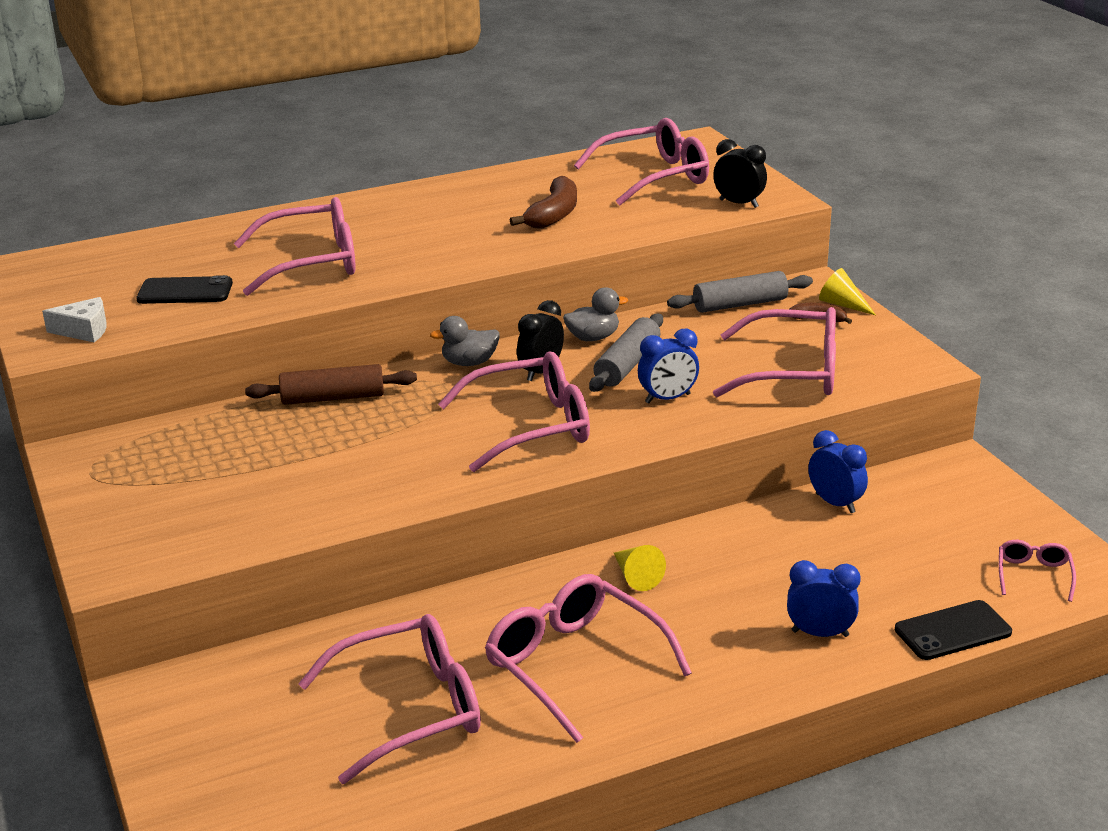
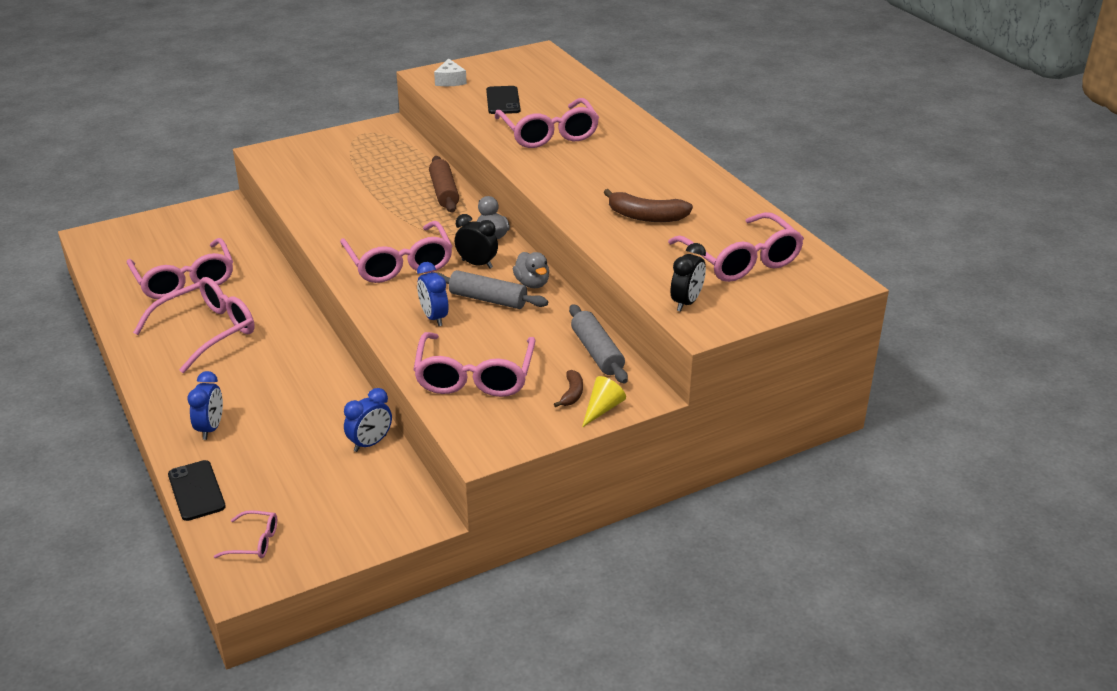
camera: 85 degrees right, 5 degrees up
(636, 576) = (293, 352): yellow cone -> none

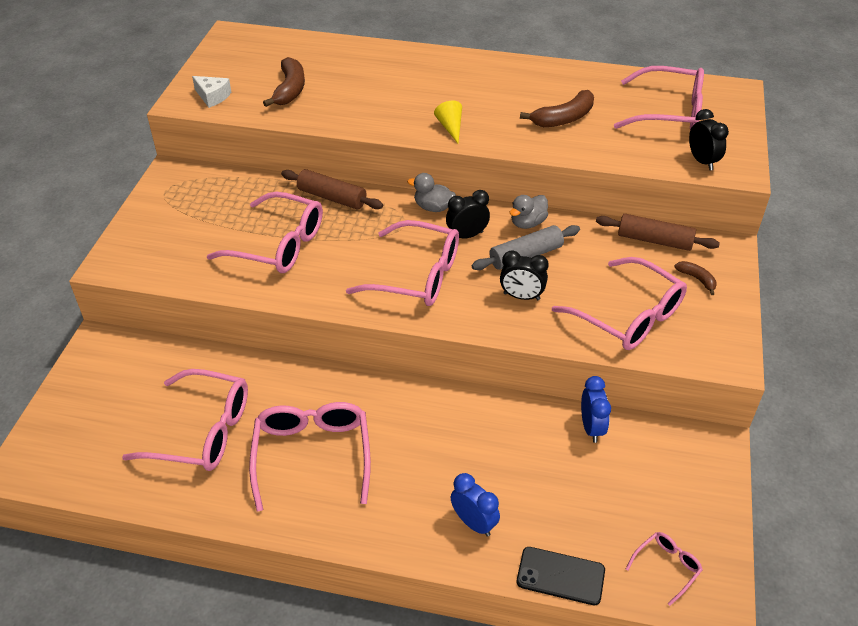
camera: 50 degrees left, 10 degrees up
(434, 317) = (521, 296): blue clock -> black clock
(503, 101) = (290, 90): black phone -> brown banana
(532, 283) = (527, 223): grey duck -> grey duck turned 120 degrees clockwise
(549, 134) = (379, 97): pink glasses -> pink glasses (278, 245)
(597, 352) = (654, 240): grey rolling pin -> brown rolling pin
(602, 409) = (729, 274): yellow cone -> yellow cone (450, 127)

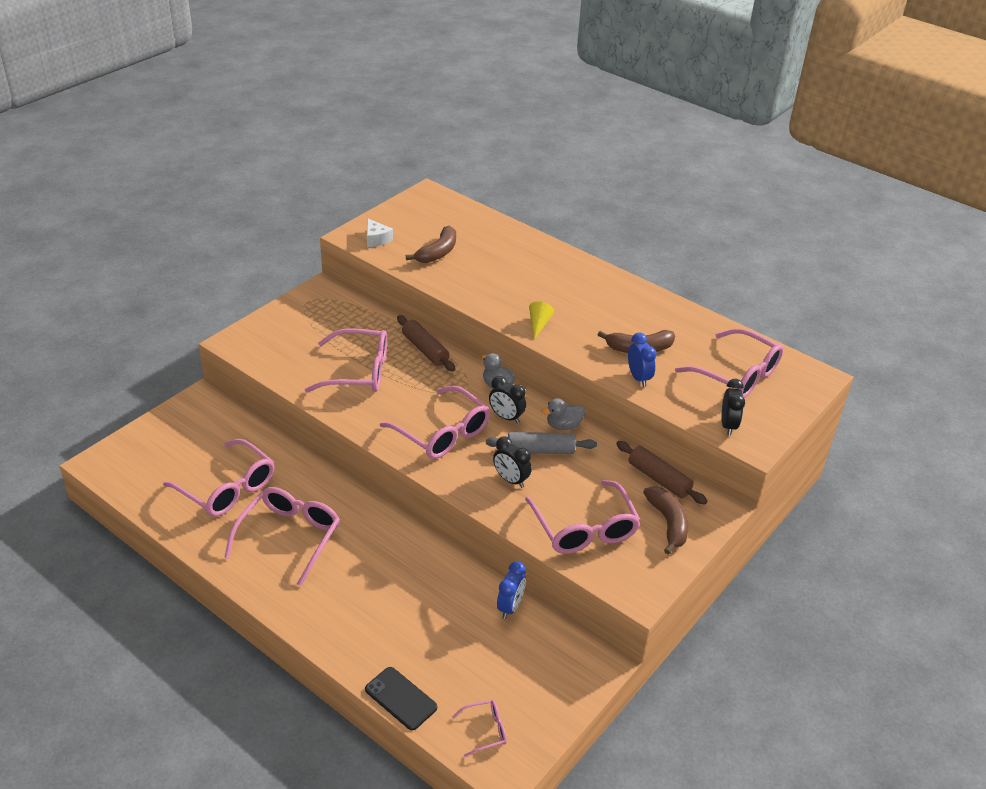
camera: 25 degrees right, 5 degrees down
(278, 245) = (358, 371): pink glasses -> pink glasses turned 45 degrees counterclockwise
(467, 235) = (506, 417): black clock -> black clock turned 150 degrees counterclockwise
(474, 523) = (367, 634): blue clock -> blue clock (638, 378)
(697, 279) = (668, 523): brown banana -> brown banana, size x1.80

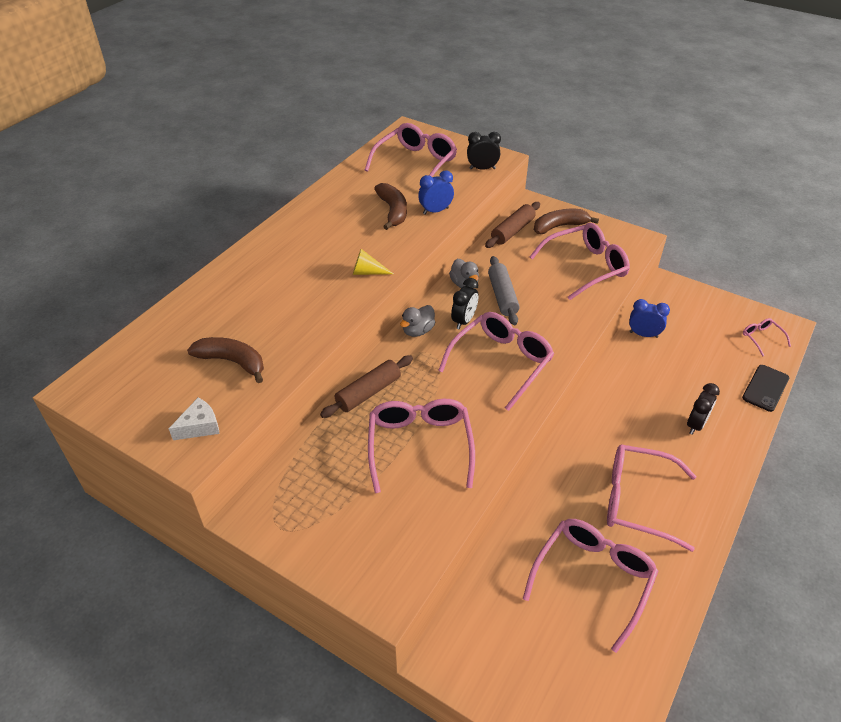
camera: 95 degrees left, 5 degrees up
(511, 480) = (547, 311): black clock -> black clock (696, 425)

